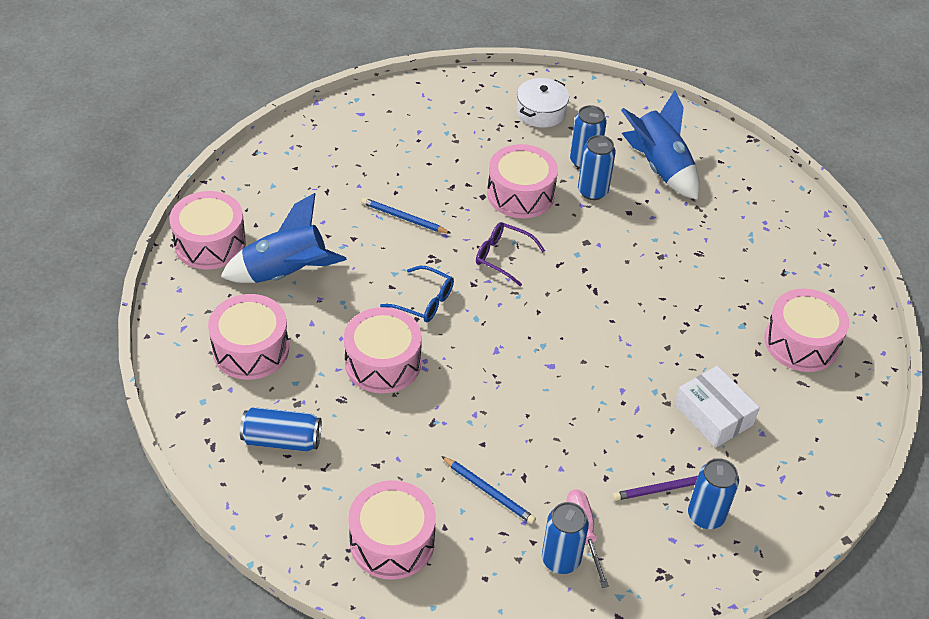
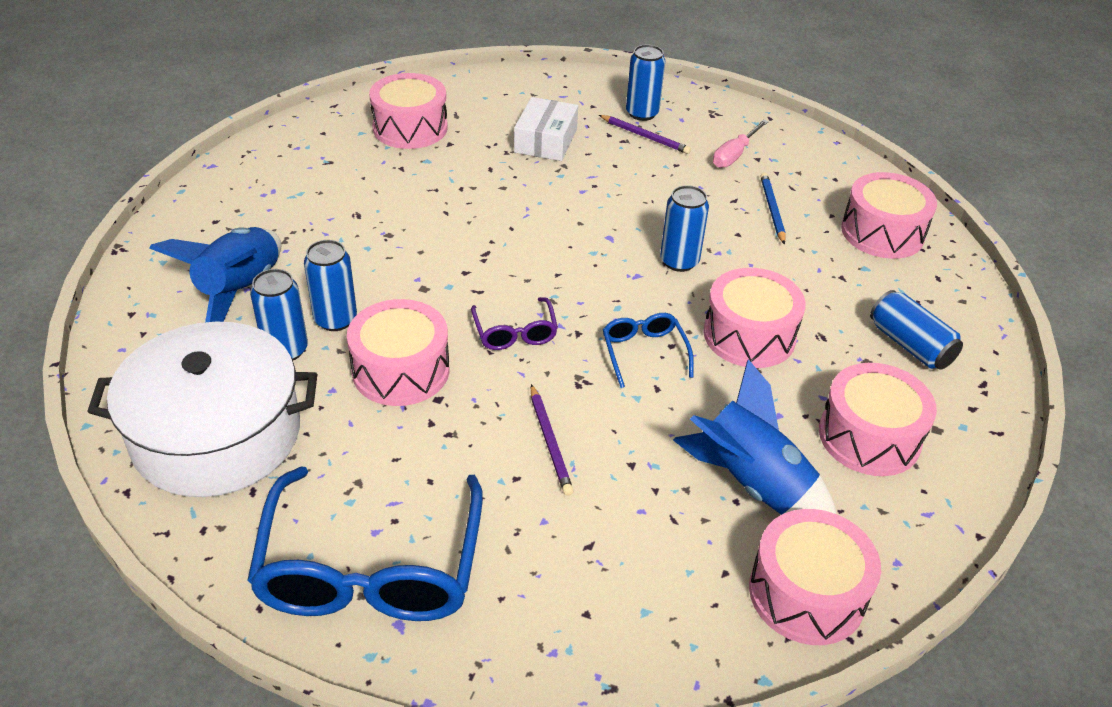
camera: 130 degrees left, 5 degrees down
(400, 120) = (371, 568): none -> blue glasses
(404, 218) = (550, 442): blue pencil -> purple pencil
(541, 112) = (217, 435): white pot -> white pot, size x2.04
(561, 559) = (770, 155): blue can -> blue can (679, 261)

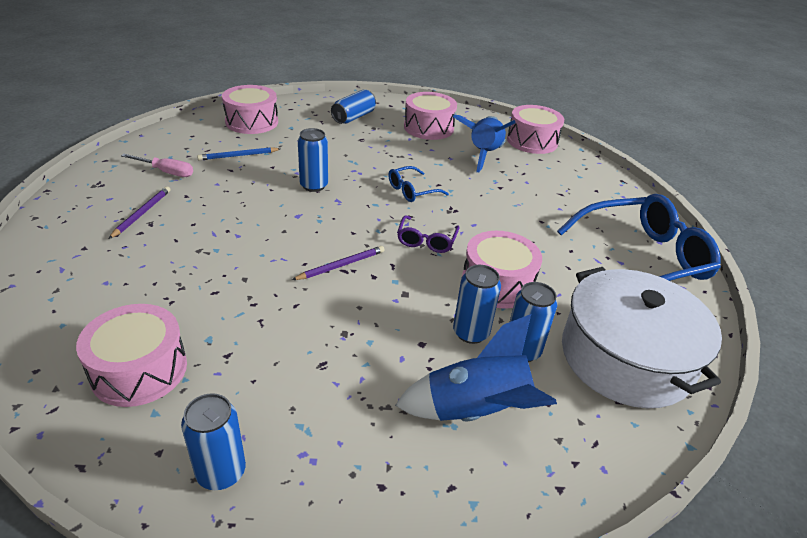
camera: 110 degrees left, 5 degrees down
(515, 333) = (426, 241): purple glasses -> purple glasses turned 135 degrees clockwise
(545, 141) = (157, 266): white box -> none
(550, 442) = (507, 214): purple pencil -> purple pencil (341, 265)
(642, 113) = (99, 219): blue can -> blue can (221, 472)
(749, 335) = (374, 159): pink drum -> none

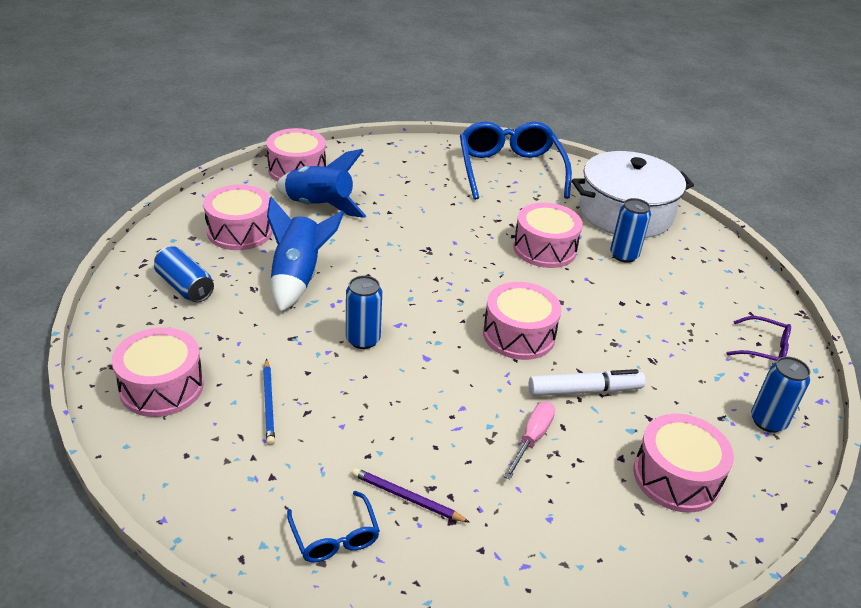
camera: 80 degrees left, 0 degrees up
(166, 172) = (298, 479): pink screwdriver -> pink screwdriver (532, 439)
(265, 308) = (584, 391): none -> white marker
(341, 265) = (518, 335): purple pencil -> pink drum
(412, 191) = (387, 269): blue glasses -> blue glasses (335, 537)
(426, 241) = (480, 275): purple glasses -> purple glasses (764, 349)
(471, 333) = (607, 275): blue can -> none
(476, 411) = (687, 289): blue rocket -> blue rocket (298, 277)

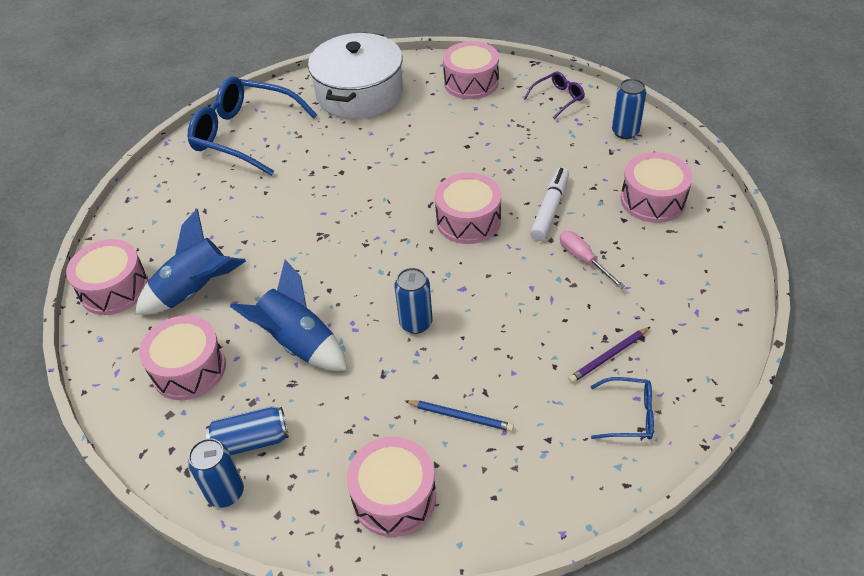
camera: 55 degrees left, 10 degrees up
(544, 249) = (372, 160): pink drum -> pink drum (471, 82)
(624, 255) = (412, 119): blue can -> blue can (225, 492)

